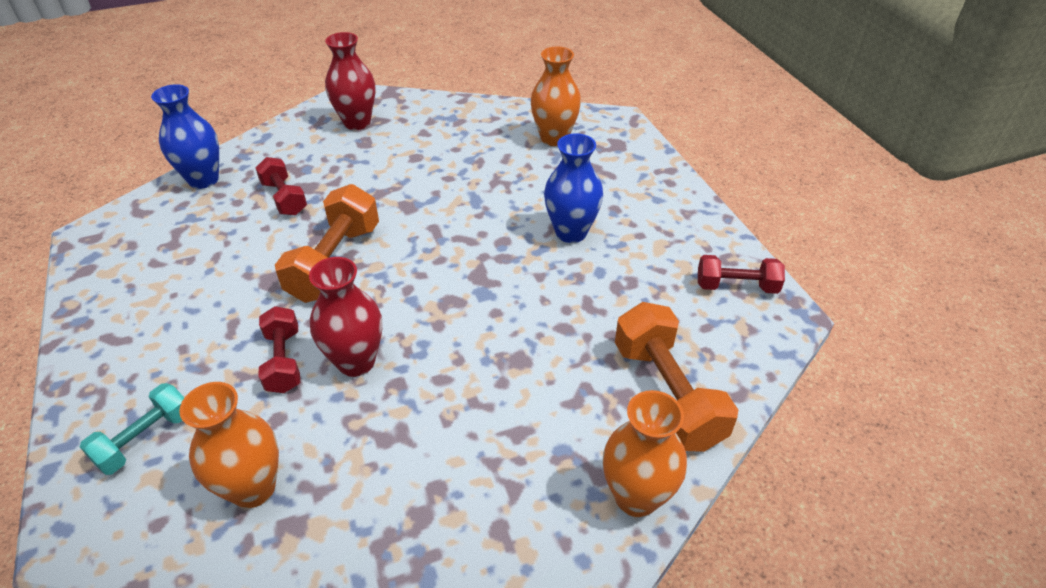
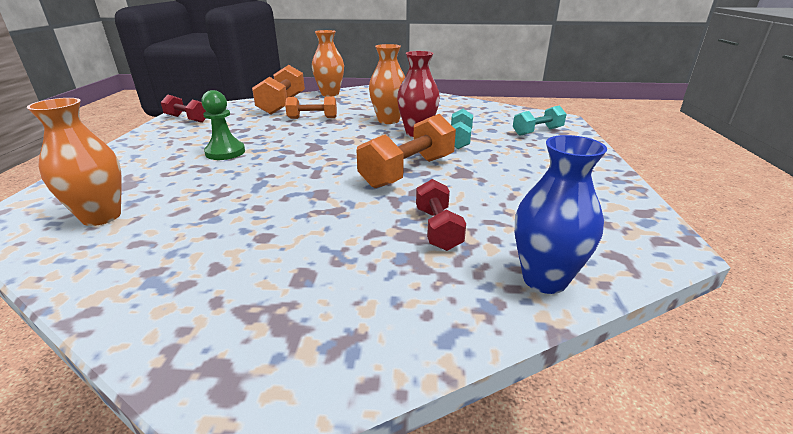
camera: 155 degrees left, 15 degrees down
(253, 488) = (479, 115): orange vase -> orange vase (388, 120)
(283, 361) = (459, 140): red dumbbell -> turquoise dumbbell
(357, 122) = (285, 317): red vase -> none
(557, 356) = (312, 118): none -> orange dumbbell
(571, 232) = (225, 152): blue vase -> green pawn

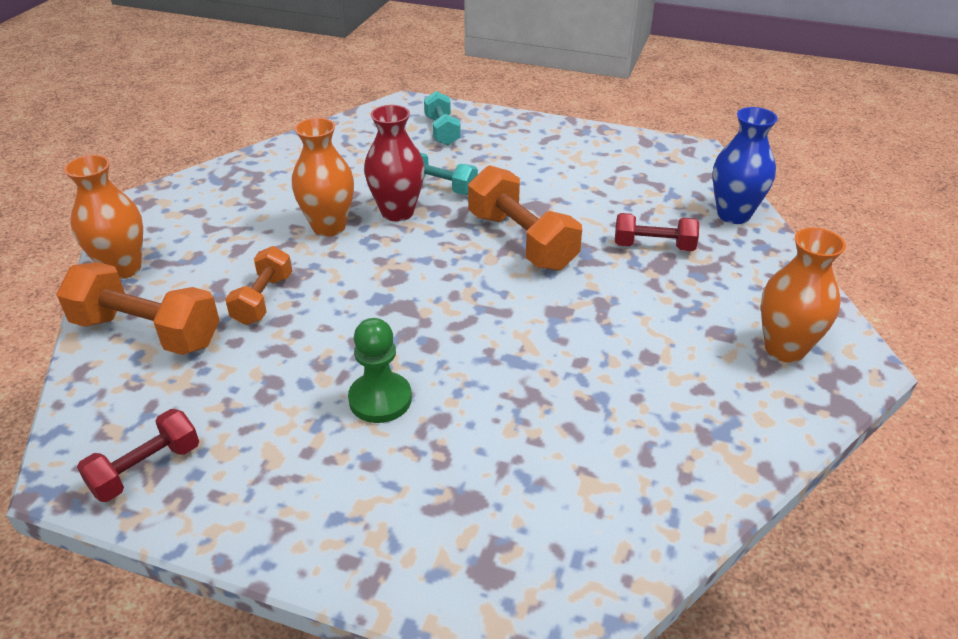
camera: 75 degrees left, 10 degrees up
(101, 216) = (572, 507): orange vase -> orange vase (784, 349)

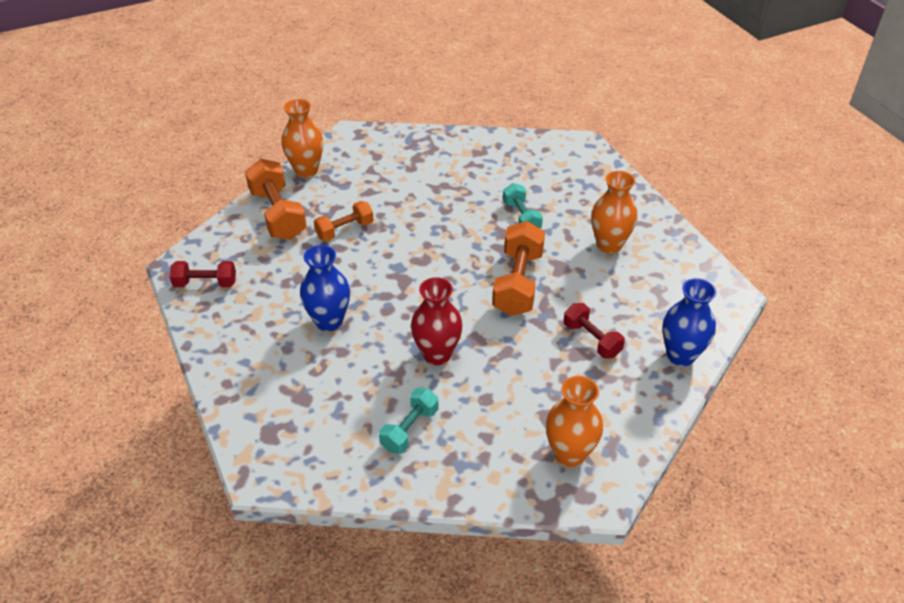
camera: 45 degrees right, 5 degrees up
(329, 227) = (427, 206): orange vase -> orange vase (609, 245)
(380, 399) = (329, 321): green pawn -> blue vase
(397, 212) = (475, 220): red vase -> red vase (437, 354)
(442, 131) = (577, 177): turquoise dumbbell -> turquoise dumbbell (409, 429)

